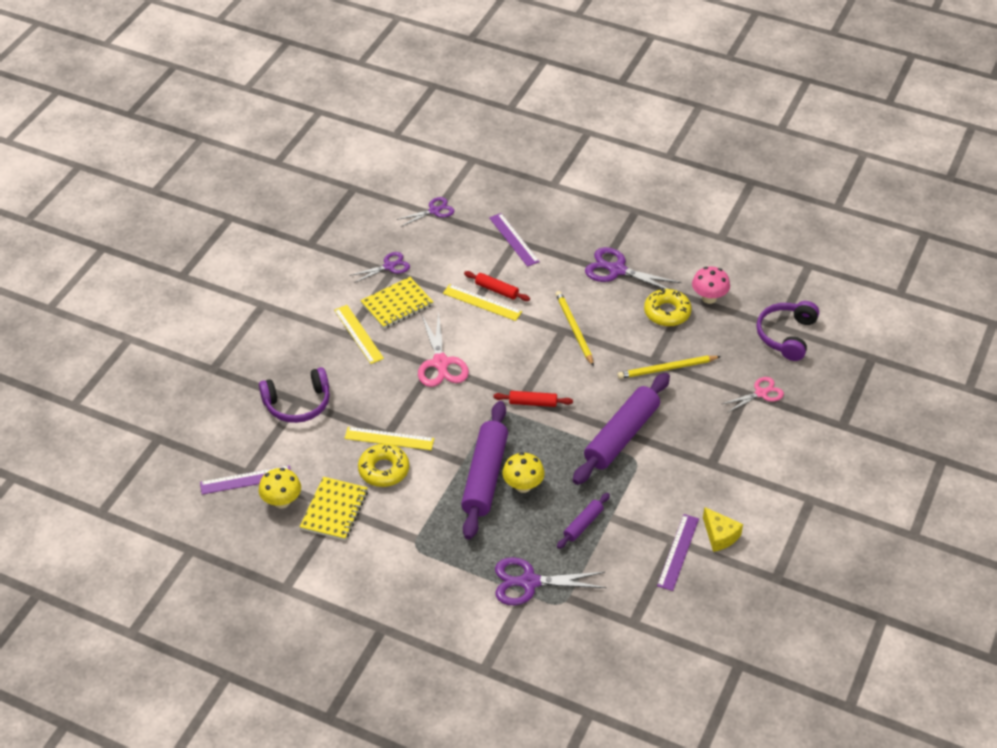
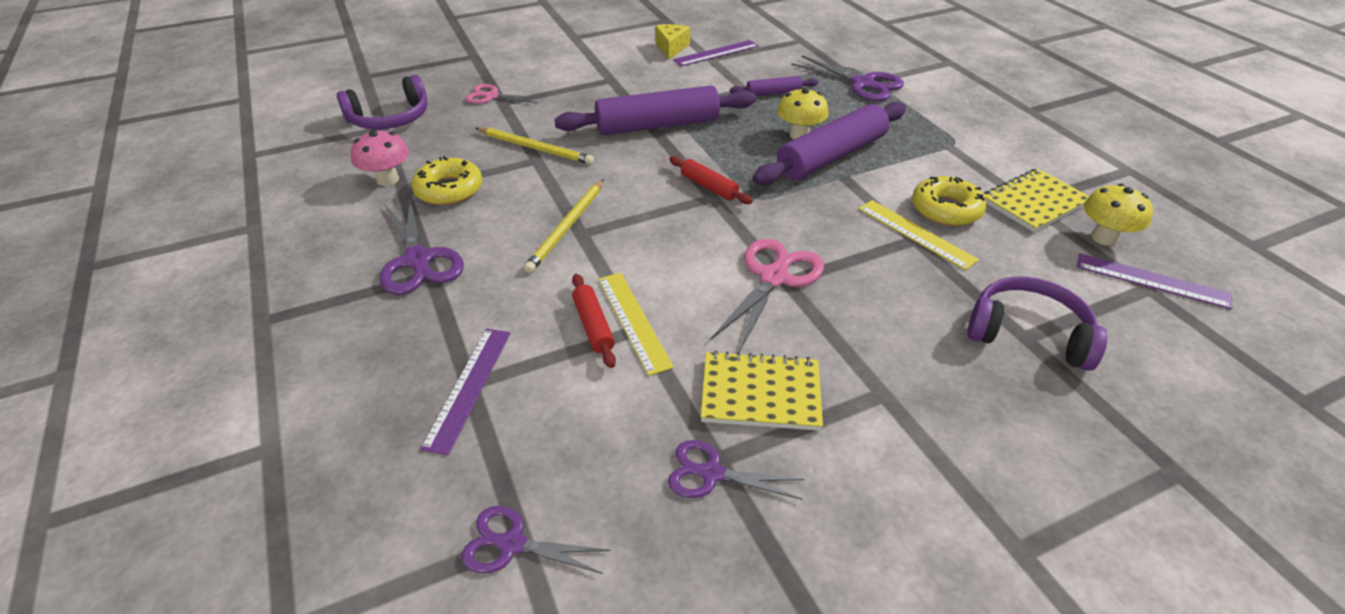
camera: 140 degrees left, 5 degrees down
(358, 334) = (863, 382): yellow ruler -> none

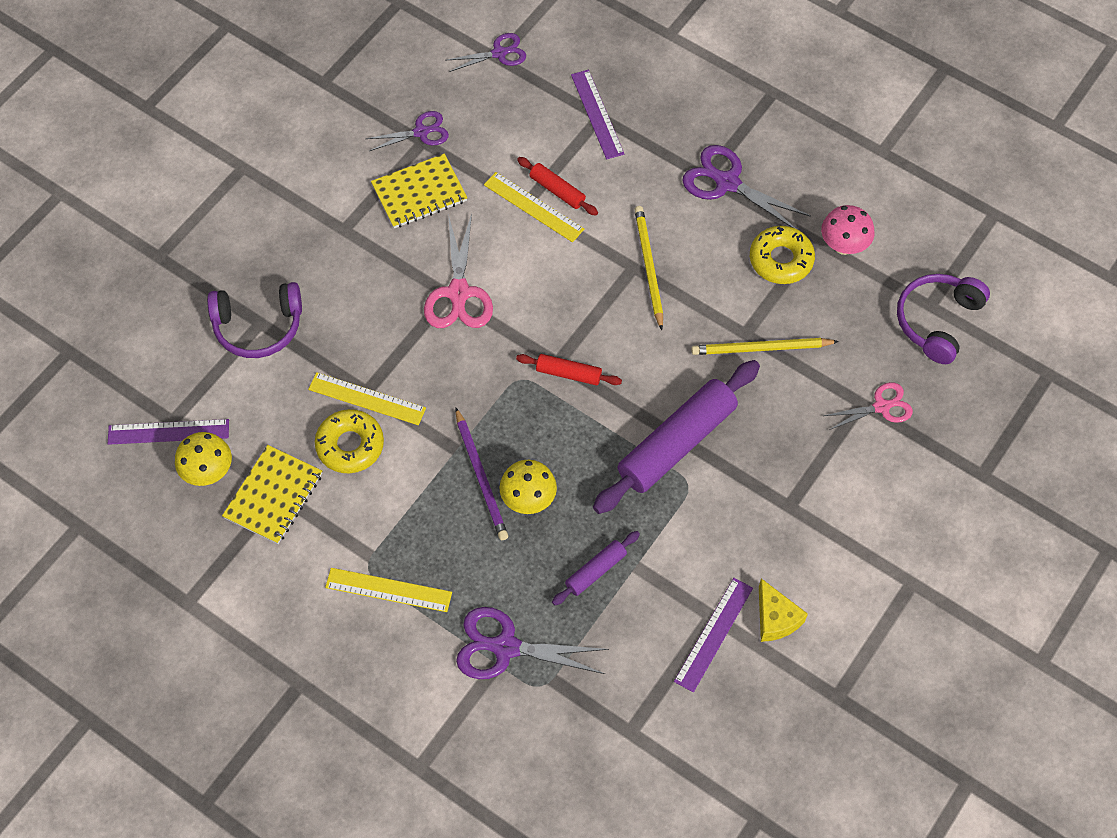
camera: 150 degrees right, 20 degrees up
(831, 156) = (481, 477): purple rolling pin -> purple pencil
(941, 128) = (388, 590): none -> yellow ruler

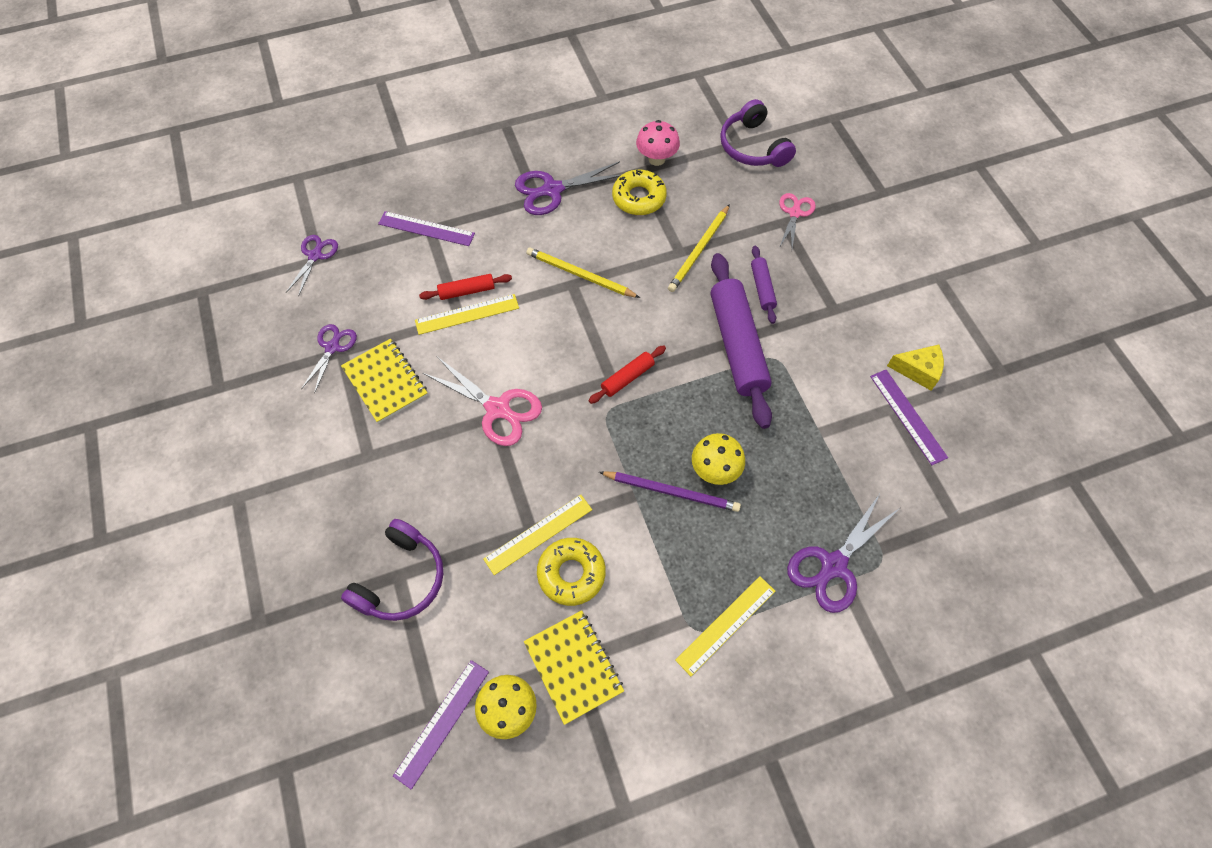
camera: 55 degrees left, 0 degrees up
(419, 193) = (385, 382): yellow notebook -> yellow notebook turned 45 degrees counterclockwise
(595, 571) = (807, 461): purple rolling pin -> purple rolling pin (762, 288)

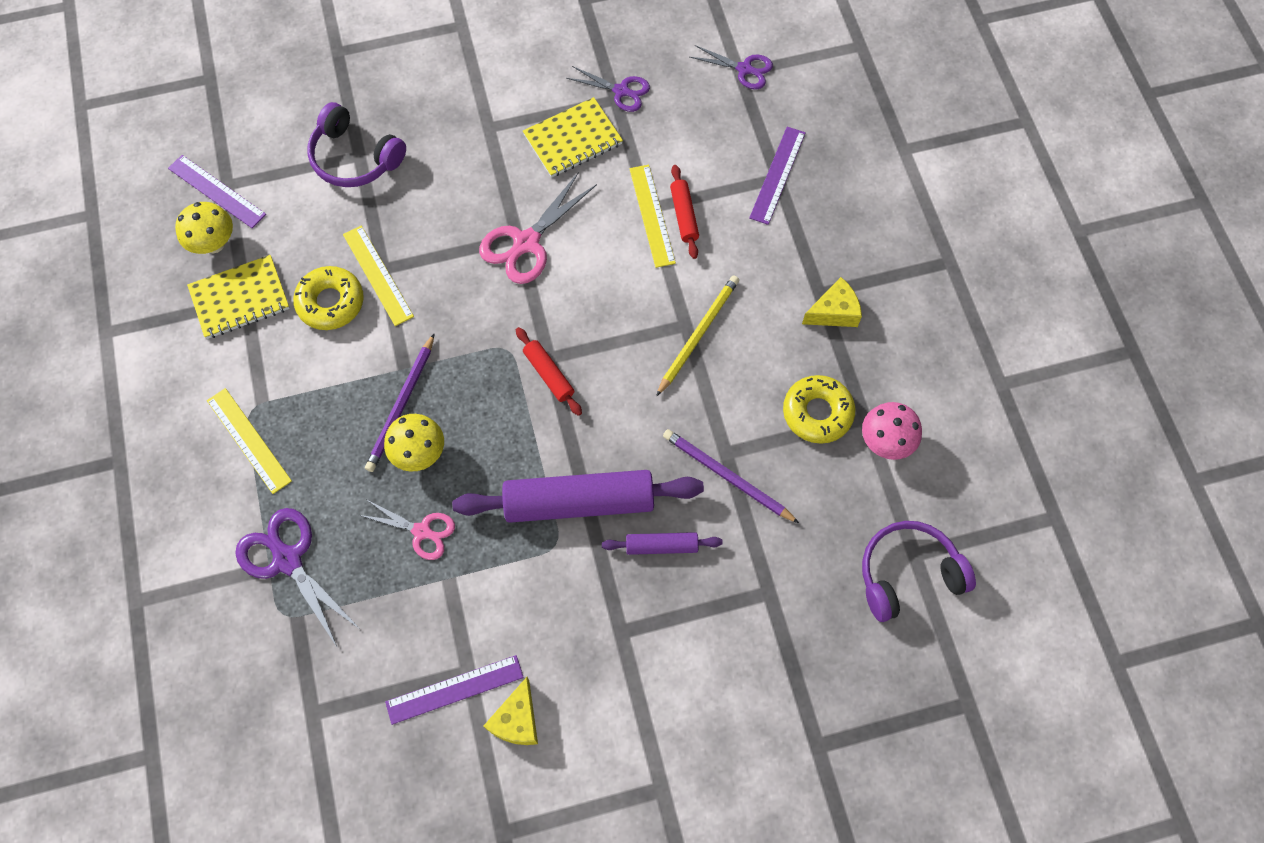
camera: 95 degrees right, 5 degrees up
(552, 190) = (834, 312): purple scissors -> yellow cheese
(699, 250) = (727, 476): yellow pencil -> purple pencil
(794, 213) = (783, 610): pink scissors -> pink scissors (421, 531)

